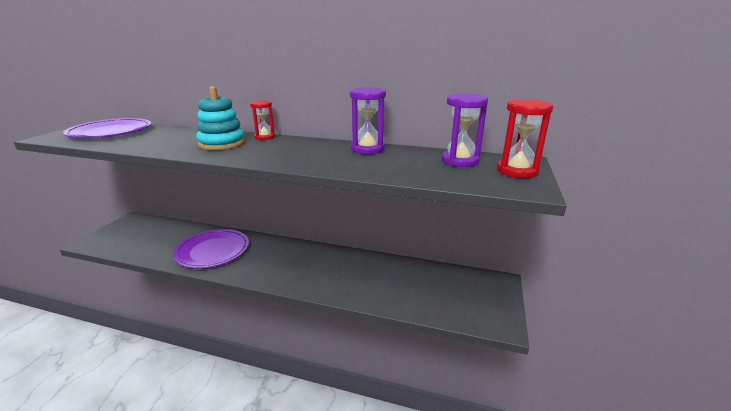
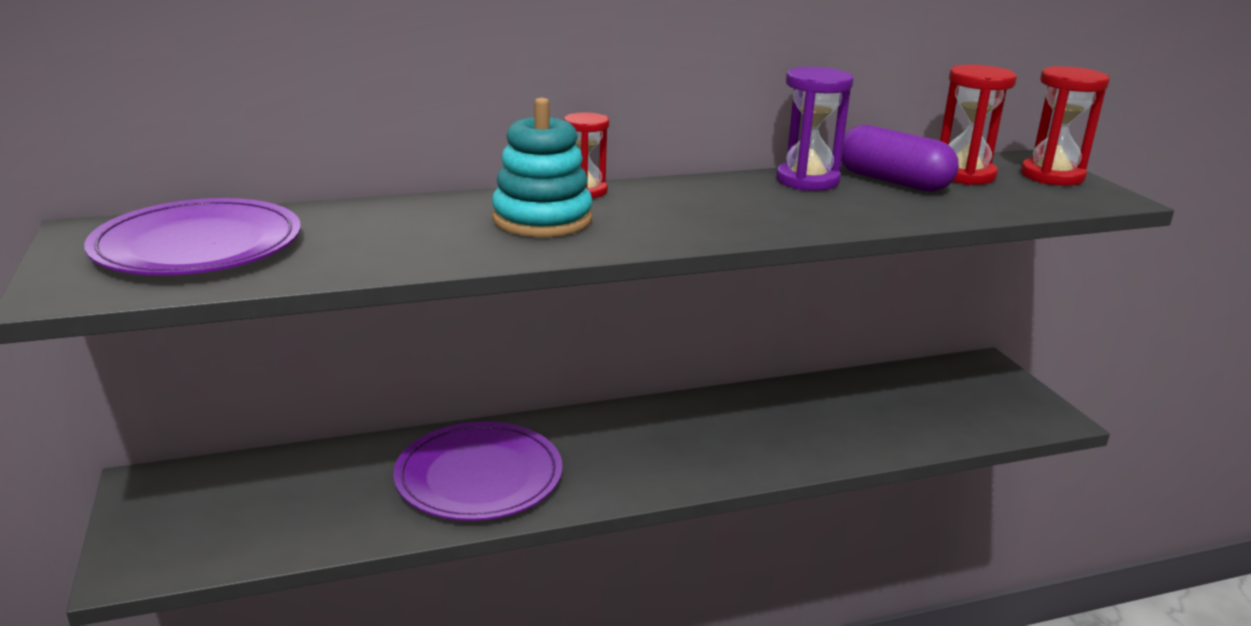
camera: 35 degrees left, 0 degrees up
(410, 157) = (893, 181): none -> purple capsule
(460, 161) = (964, 175): purple hourglass -> red hourglass

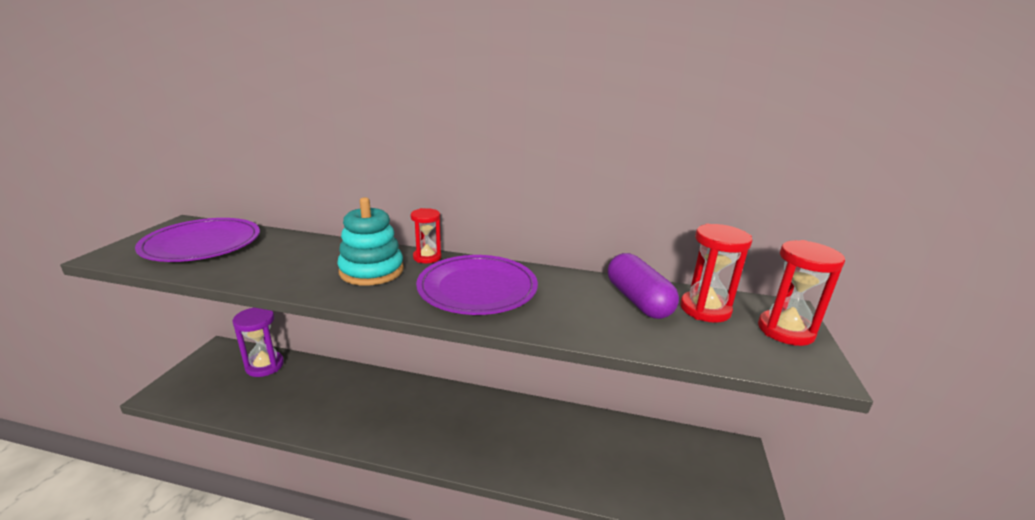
camera: 30 degrees right, 0 degrees up
(479, 476) = (345, 405): purple plate -> purple plate (477, 288)
(807, 181) = (575, 284): purple hourglass -> purple hourglass (265, 366)

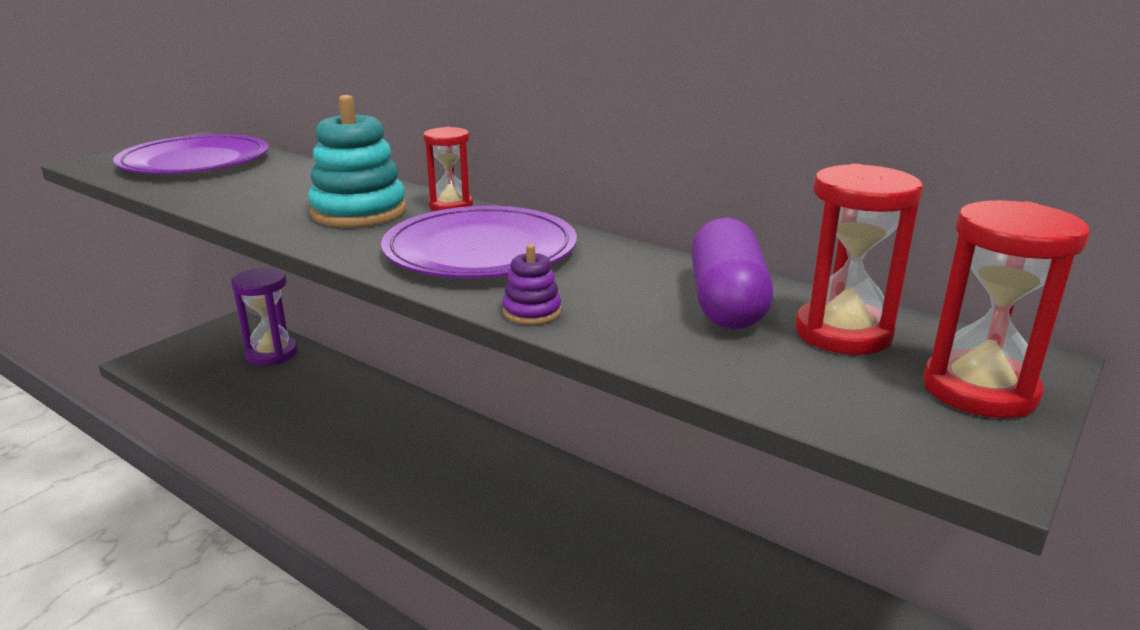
camera: 25 degrees right, 0 degrees up
(549, 328) = (532, 312): none -> purple stacking toy

